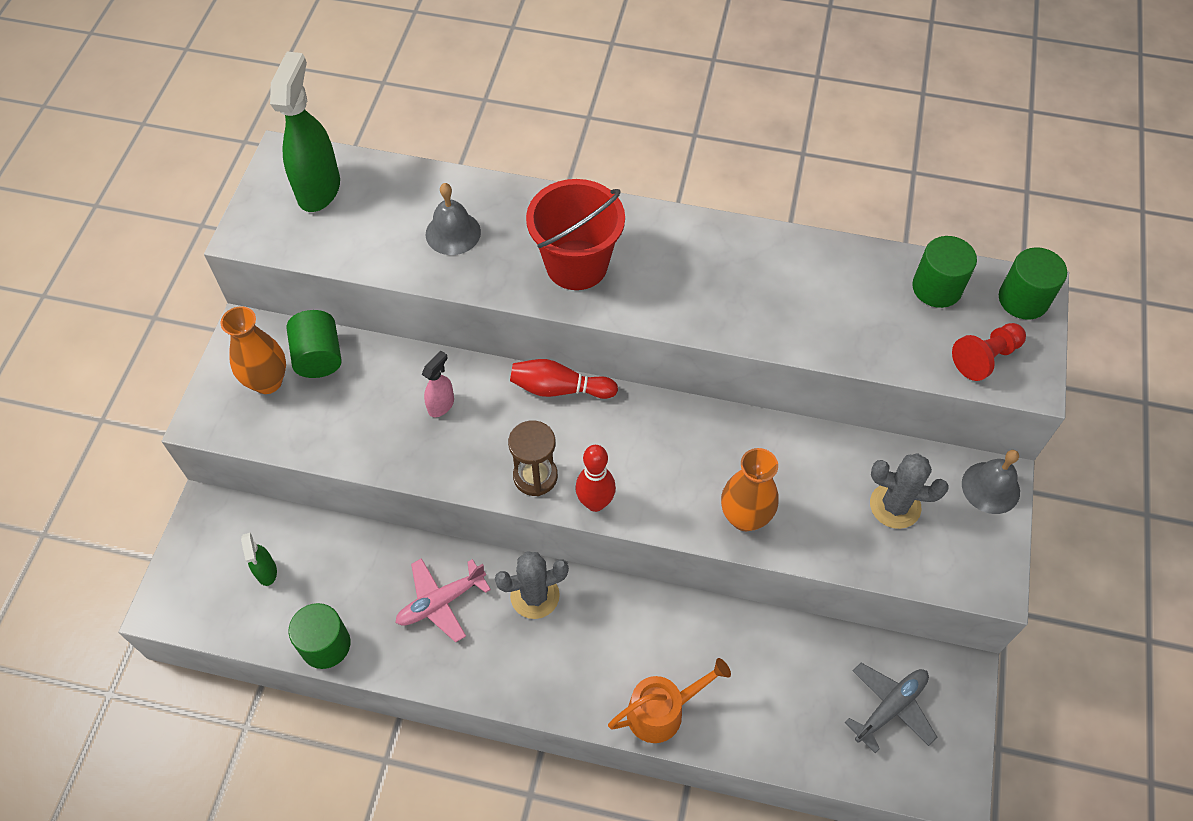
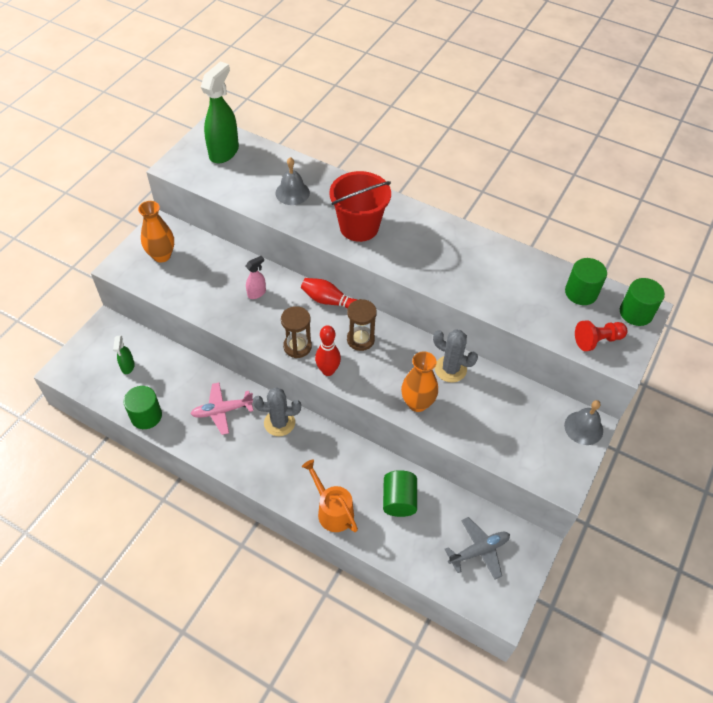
camera: 15 degrees right, 5 degrees down
(318, 357) = (196, 249): green cylinder -> green cylinder (399, 500)
(626, 438) = (360, 339): none -> brown hourglass
(662, 711) = (332, 510): orange watering can -> orange watering can turned 120 degrees counterclockwise
(895, 506) = (516, 422): grey cactus -> grey cactus (450, 369)

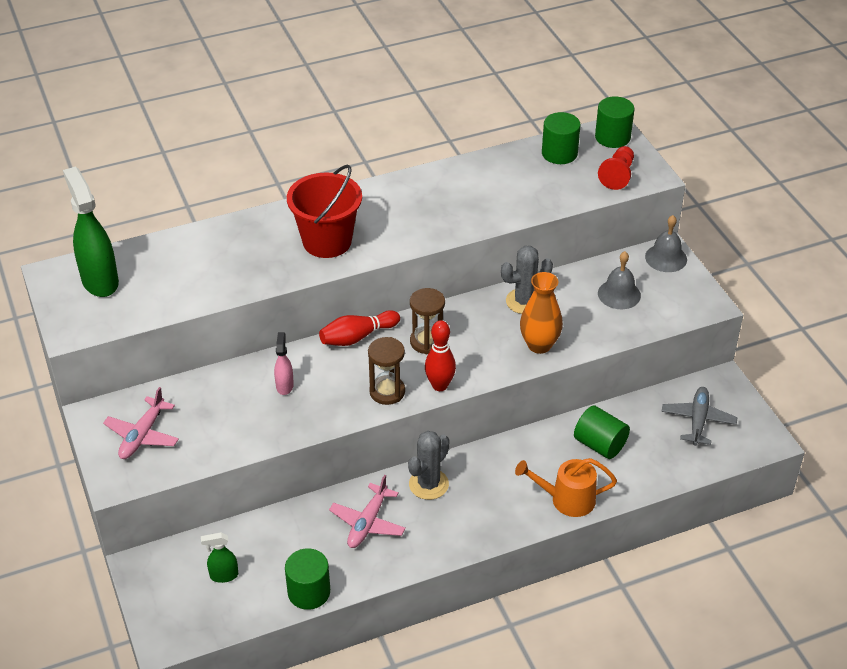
camera: 50 degrees left, 10 degrees down
(128, 366) = (223, 575): green spray bottle -> green spray bottle turned 135 degrees clockwise
(162, 255) = (142, 435): orange vase -> pink plane
(292, 193) = (224, 262): grey bell -> grey bell (619, 294)

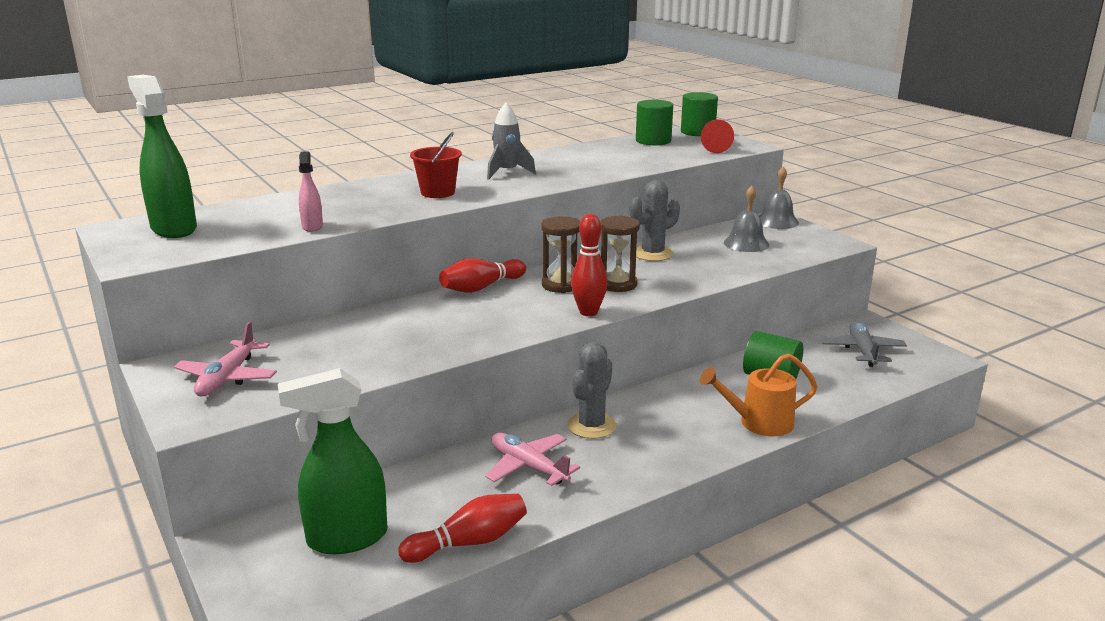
camera: 10 degrees left, 20 degrees down
(223, 575) = (346, 538): green spray bottle -> green spray bottle, size x2.01
(284, 386) = (405, 326): pink spray bottle -> pink spray bottle (312, 226)
(309, 592) = (469, 542): green cylinder -> red bowling pin
(327, 241) = (438, 193): red bucket -> red bucket, size x0.62
(367, 523) = (528, 467): pink plane -> pink plane turned 120 degrees clockwise
(387, 392) = (529, 321): brown hourglass -> brown hourglass (617, 284)
(398, 208) = (507, 172): none -> grey rocket
(539, 345) = (684, 278): orange vase -> none

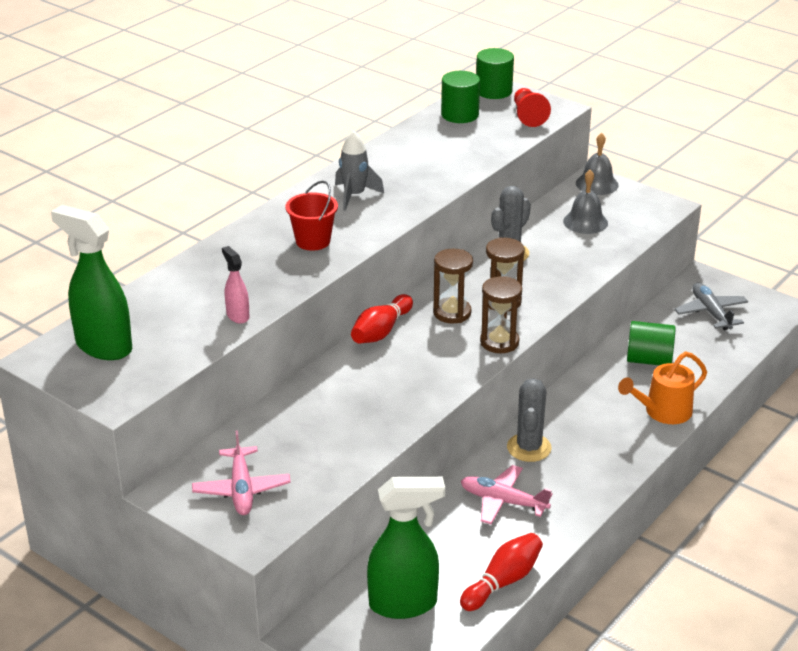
camera: 20 degrees left, 10 degrees up
(346, 538) = (404, 604): green spray bottle -> green spray bottle turned 150 degrees counterclockwise
(588, 312) = (499, 342): red bowling pin -> brown hourglass

